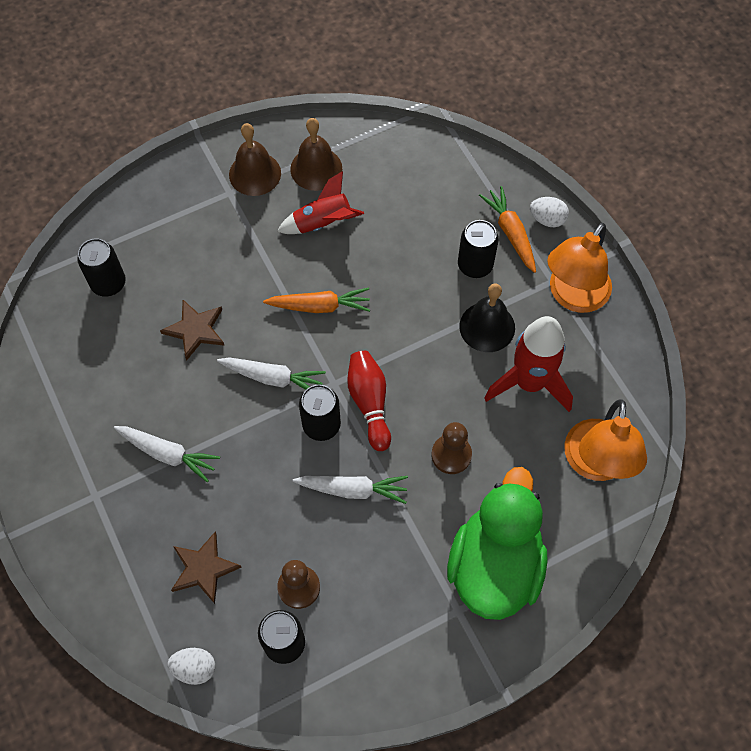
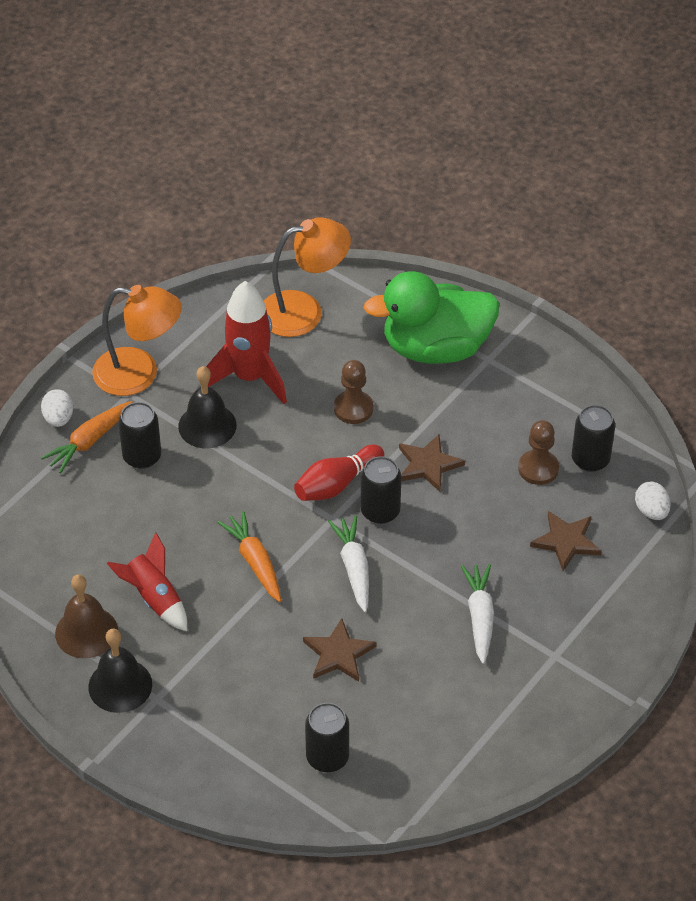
camera: 115 degrees left, 15 degrees down
(255, 173) = (120, 685): brown bell -> black bell
(353, 490) = (428, 465): white carrot -> brown star

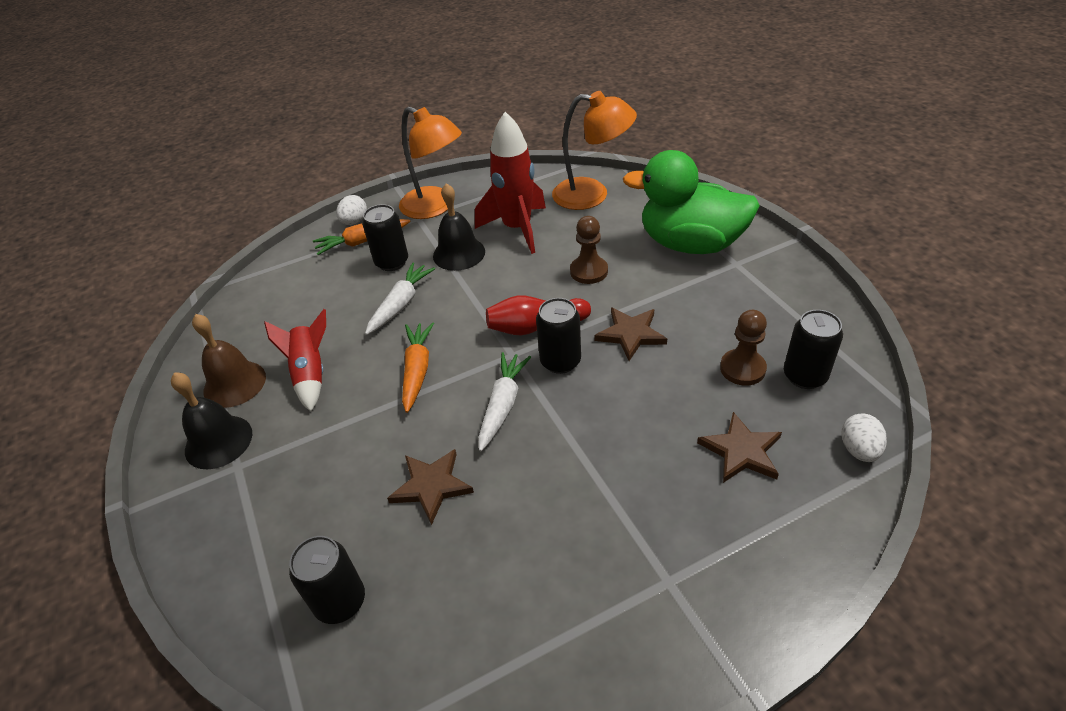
camera: 30 degrees right, 5 degrees down
(480, 617) = (602, 501): white carrot -> white carrot (401, 304)

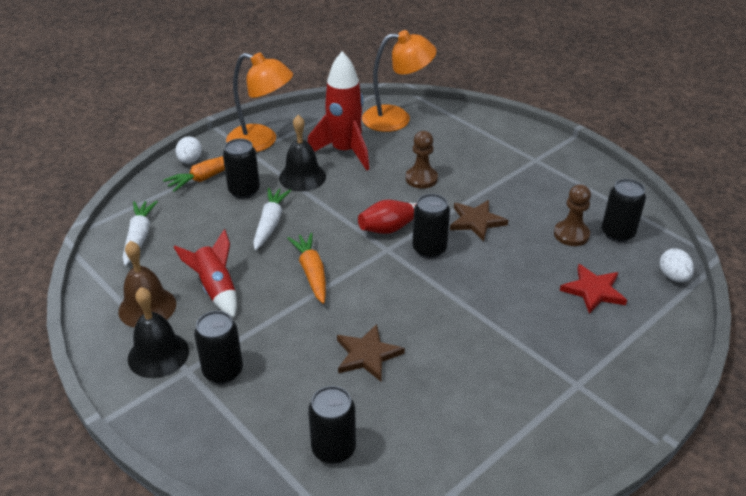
camera: 20 degrees left, 5 degrees down
(271, 475) = (223, 371): none -> black can
(502, 405) = (397, 287): white carrot -> white carrot (139, 237)
(690, 244) = (494, 149): green duck -> none
(741, 451) = (593, 290): brown star -> red star

